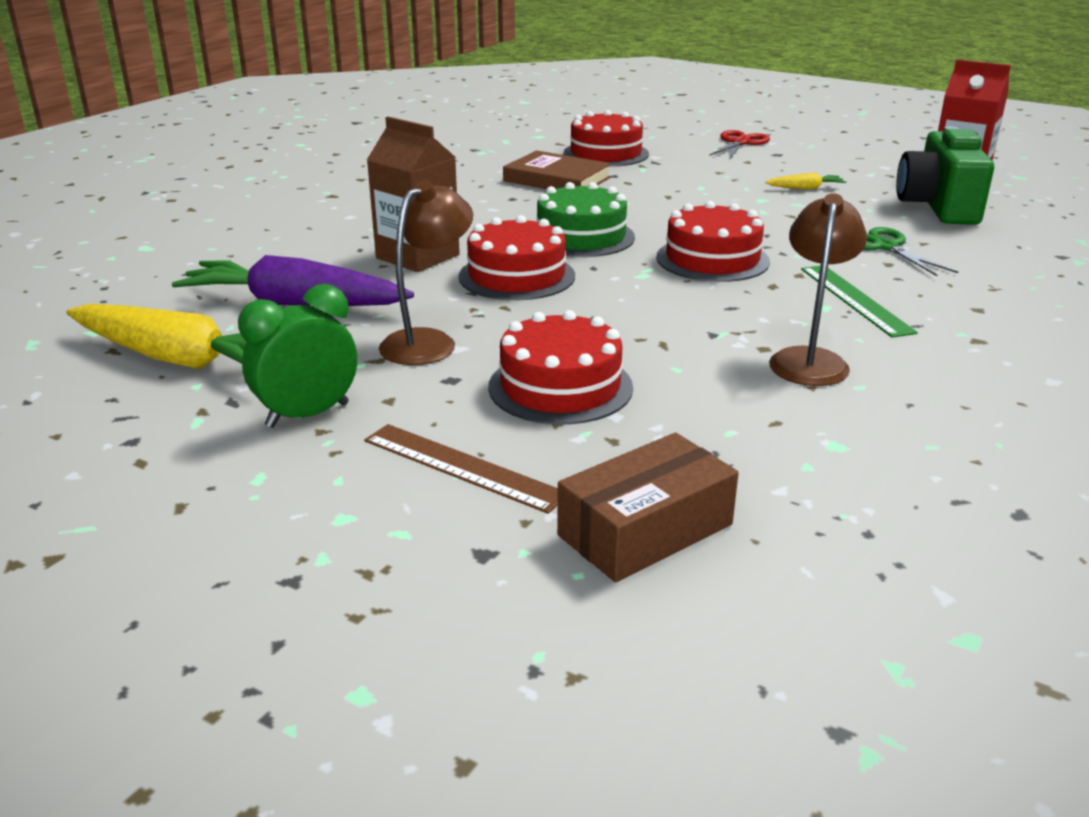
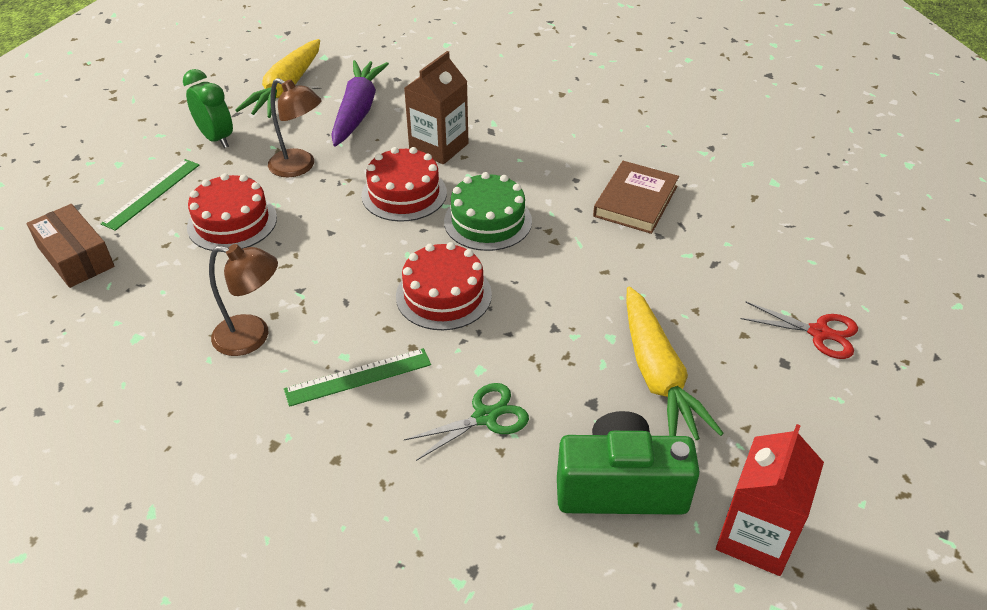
camera: 85 degrees right, 15 degrees up
(462, 467) = (151, 193): brown ruler -> green ruler
(606, 153) = (730, 229): red cake -> none
(806, 188) = (658, 376): yellow carrot -> yellow carrot, size x2.30

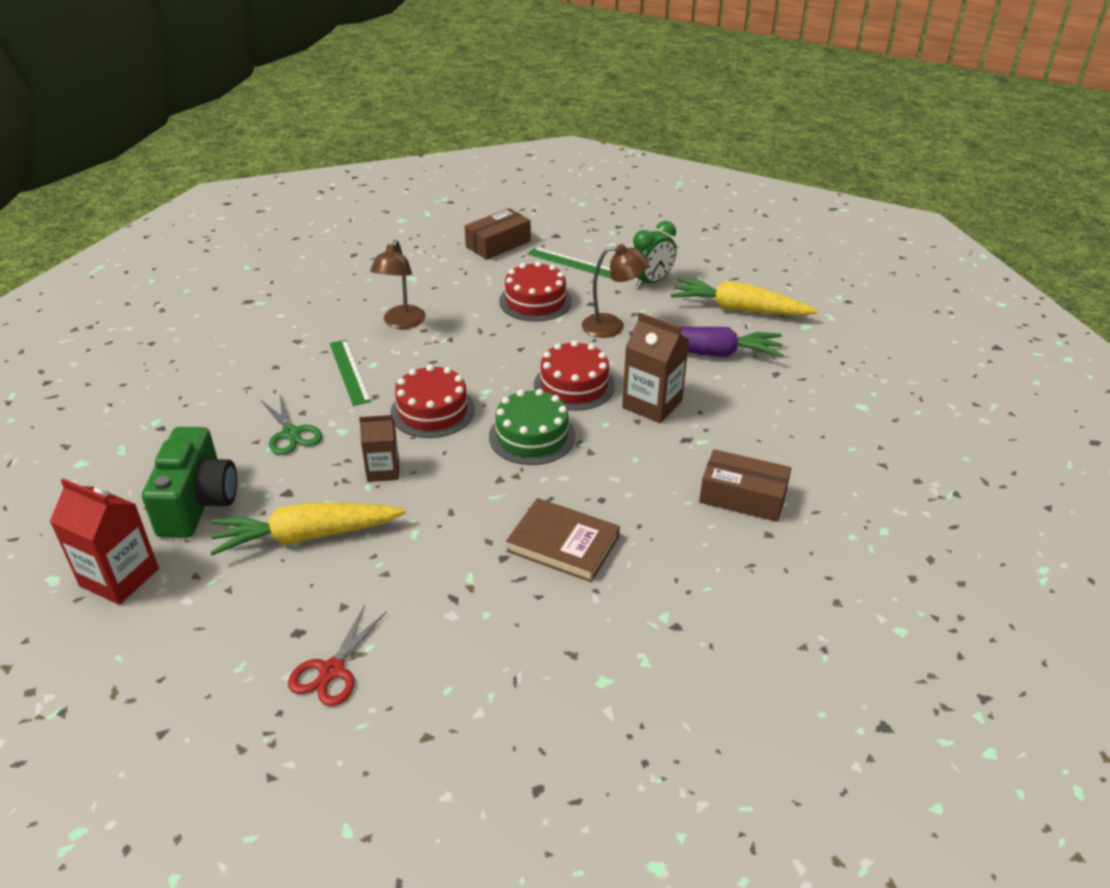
camera: 90 degrees right, 5 degrees down
(299, 167) = (612, 326): brown lamp -> brown lamp turned 120 degrees counterclockwise
(548, 326) = (383, 470): none -> brown carton
(564, 108) = (742, 497): none -> brown box

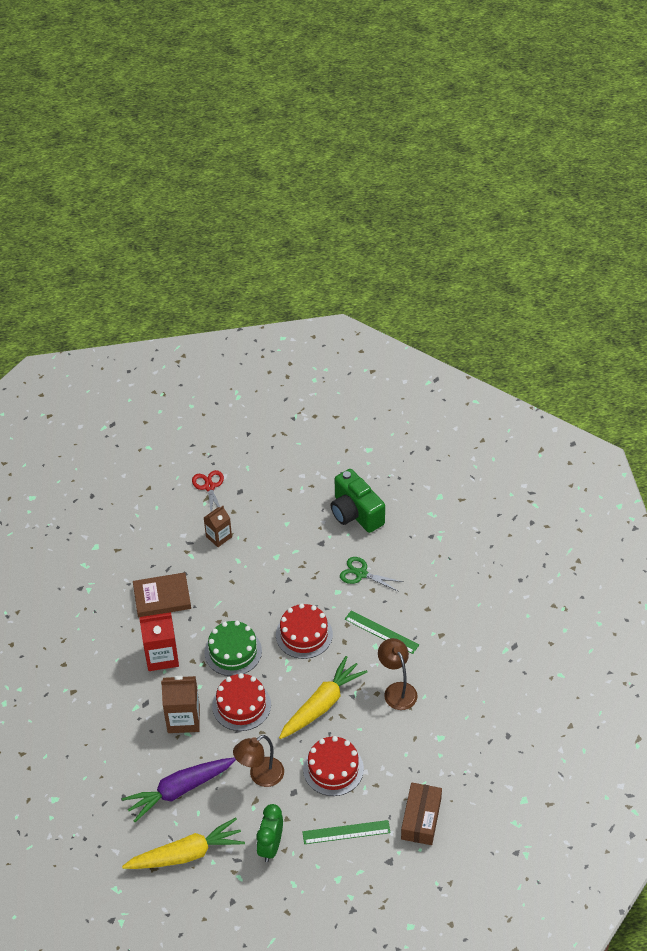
camera: 145 degrees right, 10 degrees up
(119, 577) = (342, 466): red carton -> red carton (162, 656)
(306, 536) = (285, 529): yellow carrot -> yellow carrot (322, 704)
(383, 470) = (289, 582): brown carton -> brown carton (219, 537)
(742, 497) = (90, 680): brown box -> none

